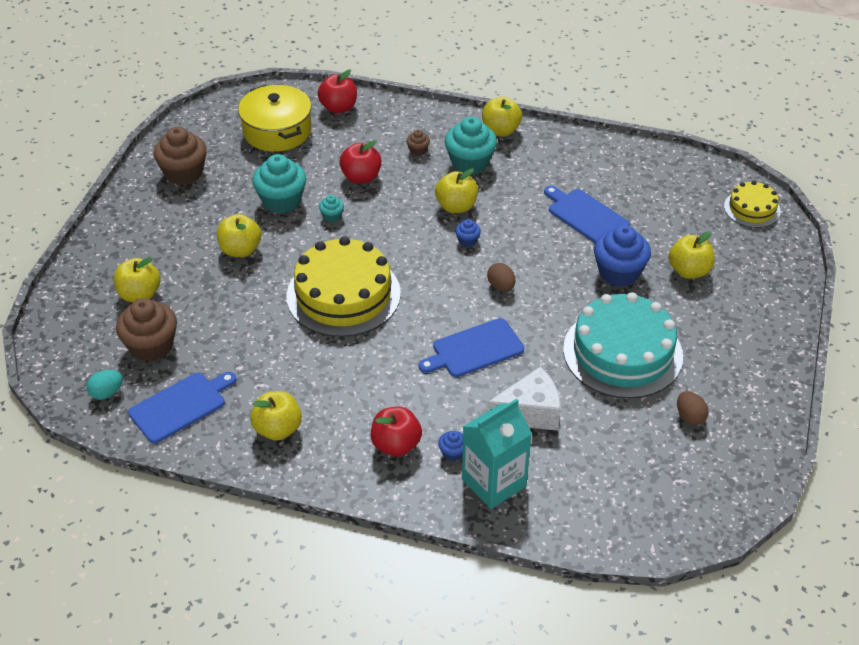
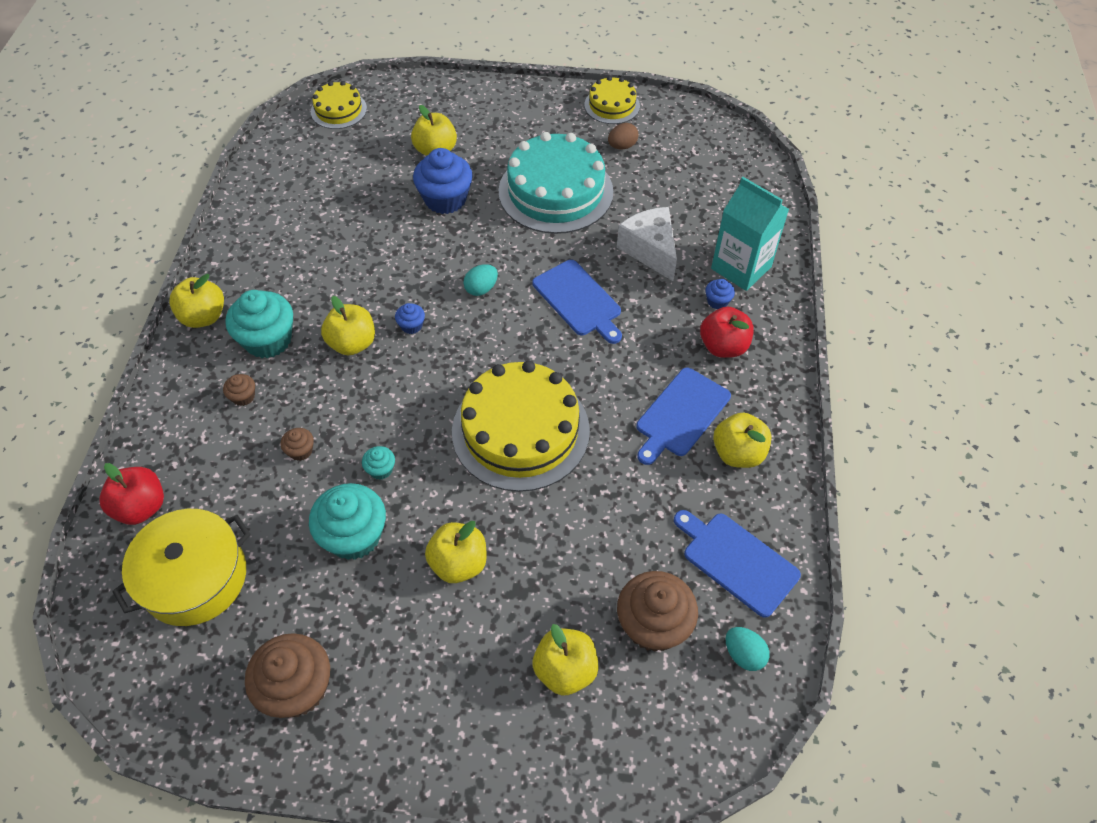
camera: 100 degrees left, 10 degrees up
(361, 177) = (300, 451): red apple -> brown cupcake
(501, 286) = (481, 289): brown egg -> turquoise egg
(586, 215) = (359, 229): blue cutting board -> blue cutting board (681, 414)
(761, 419) = (612, 105): none -> yellow cake

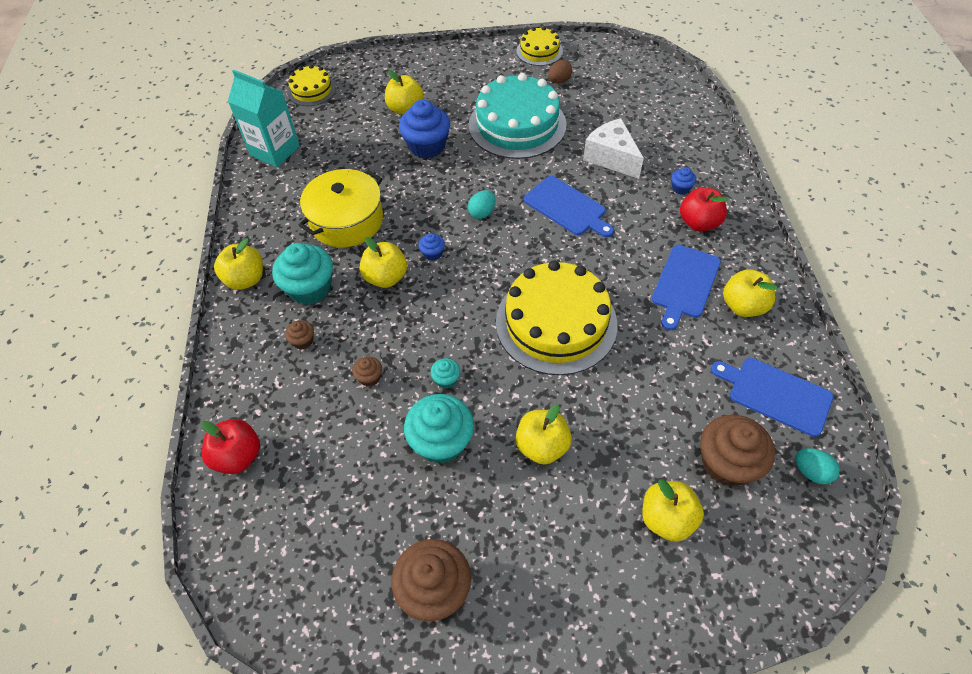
camera: 10 degrees left, 0 degrees up
(195, 578) = (308, 509): yellow pot -> yellow pot (346, 220)
(741, 268) = (689, 159): turquoise carton -> turquoise carton (275, 151)

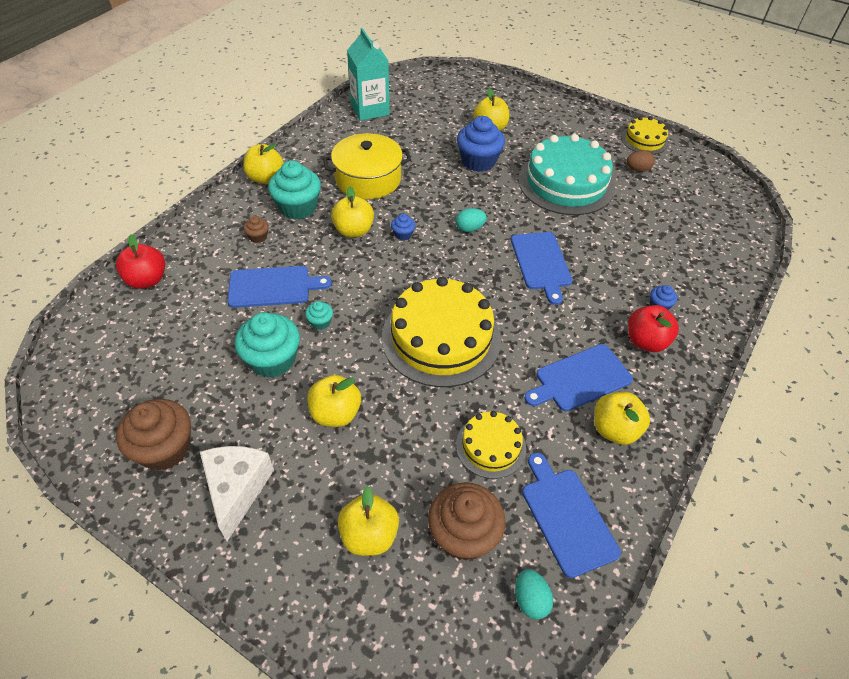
camera: 35 degrees right, 5 degrees down
(311, 90) = (436, 83): yellow cake -> yellow cake (491, 446)
(369, 377) = (273, 287): brown cupcake -> blue cutting board
(611, 158) = (620, 249): white cheese -> white cheese (237, 490)

